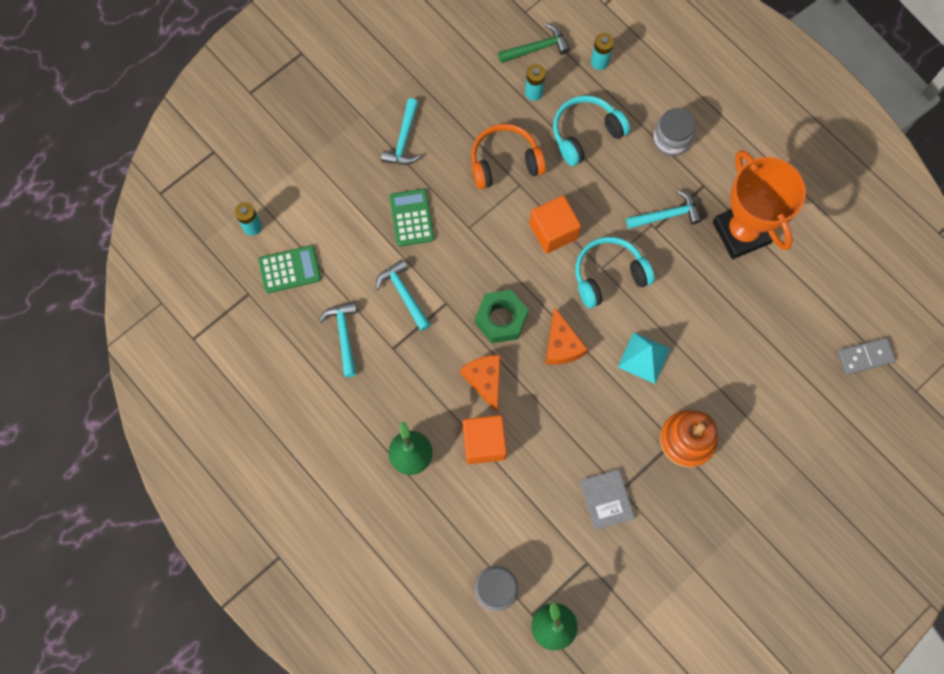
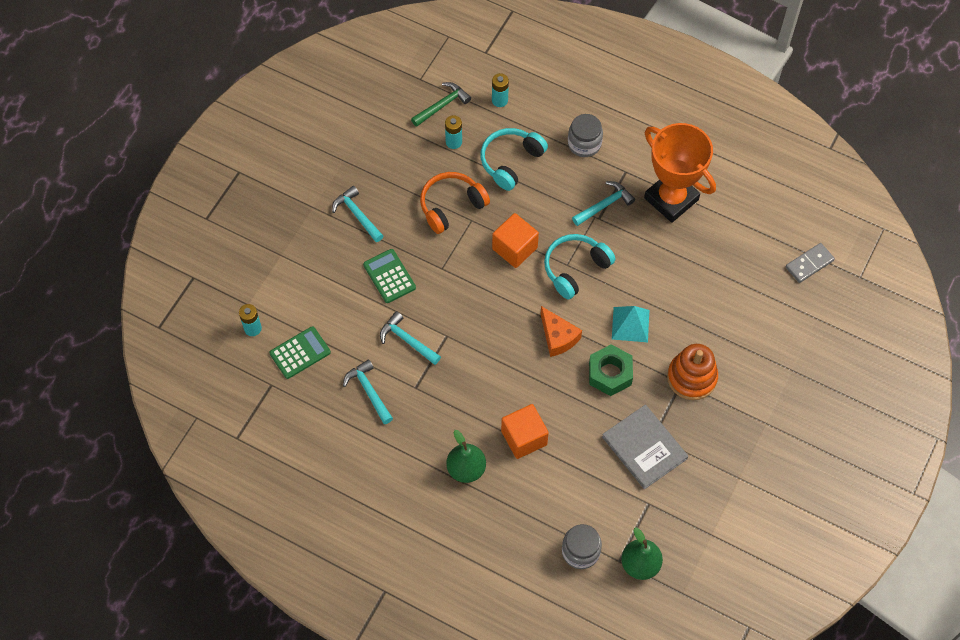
camera: 20 degrees left, 10 degrees down
(404, 140) = (357, 215): turquoise hammer -> turquoise hammer turned 150 degrees clockwise
(485, 380) = (504, 387): orange cheese -> none
(501, 319) = (498, 333): green nut -> green nut (610, 374)
(606, 499) = (644, 448): grey book -> grey book, size x1.51

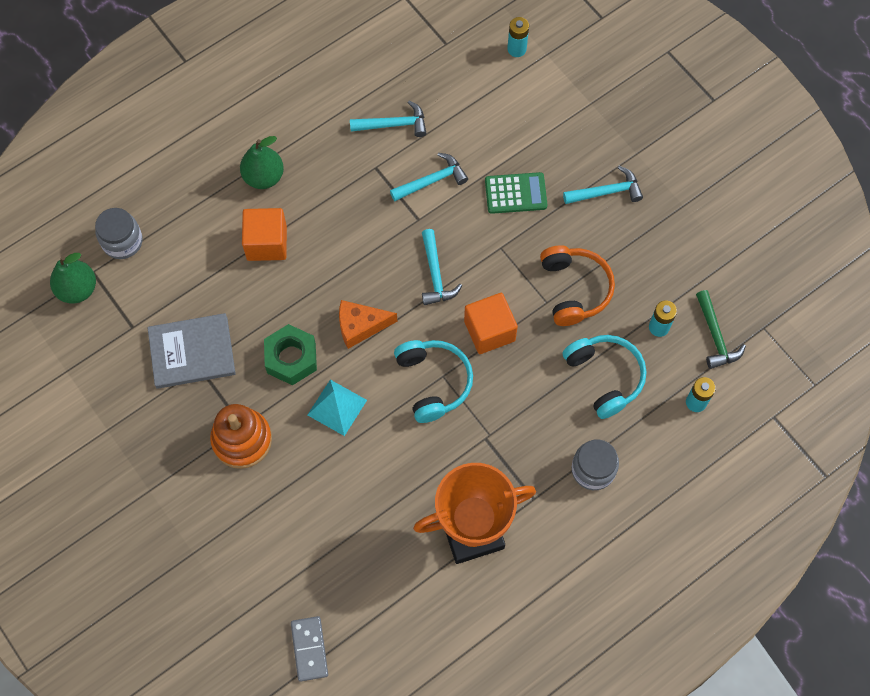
camera: 115 degrees right, 5 degrees up
(300, 353) = (468, 80): green calculator -> none
(604, 205) = (499, 452): turquoise hammer -> turquoise hammer (435, 274)

